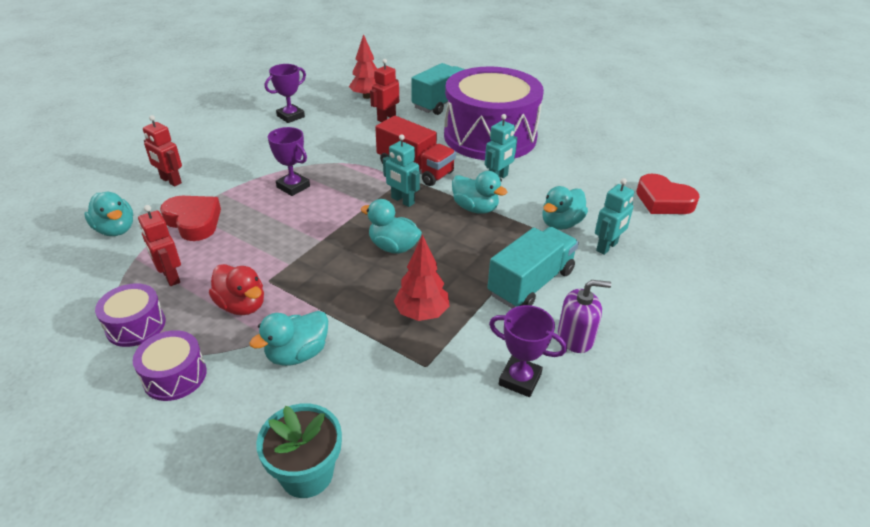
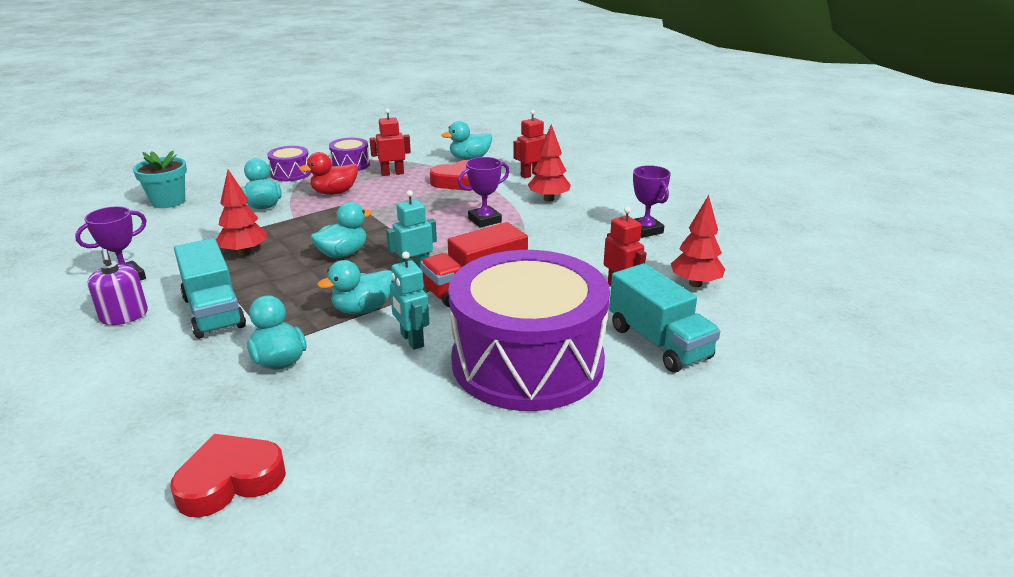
camera: 110 degrees right, 10 degrees down
(236, 163) = (548, 199): none -> red tree
(575, 337) = (124, 316): purple soap dispenser -> purple soap dispenser turned 45 degrees counterclockwise
(607, 247) = (204, 381): turquoise robot -> none

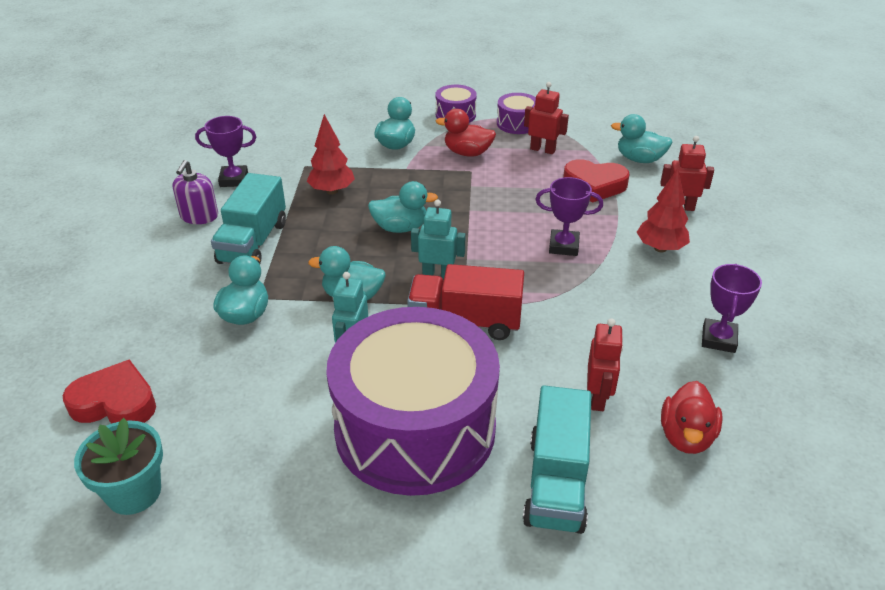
camera: 40 degrees right, 10 degrees up
(168, 201) = (334, 110): turquoise flower pot -> turquoise flower pot (134, 492)
(695, 283) = (686, 436): red tree -> red duck

